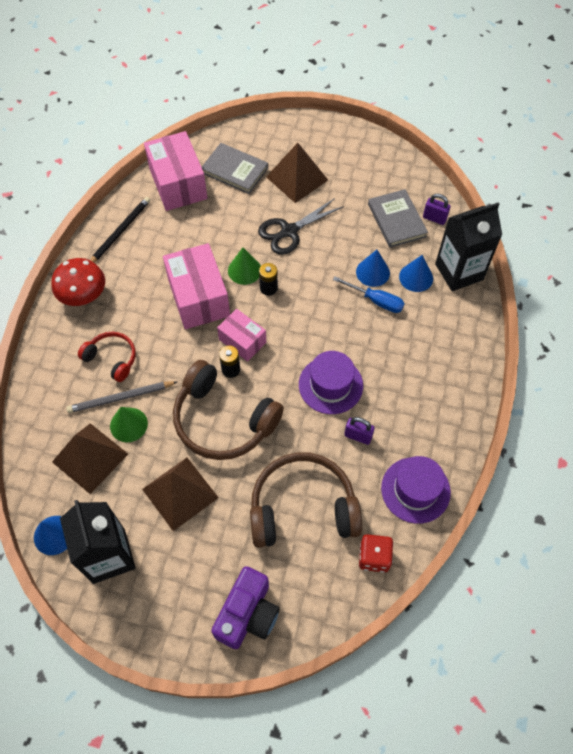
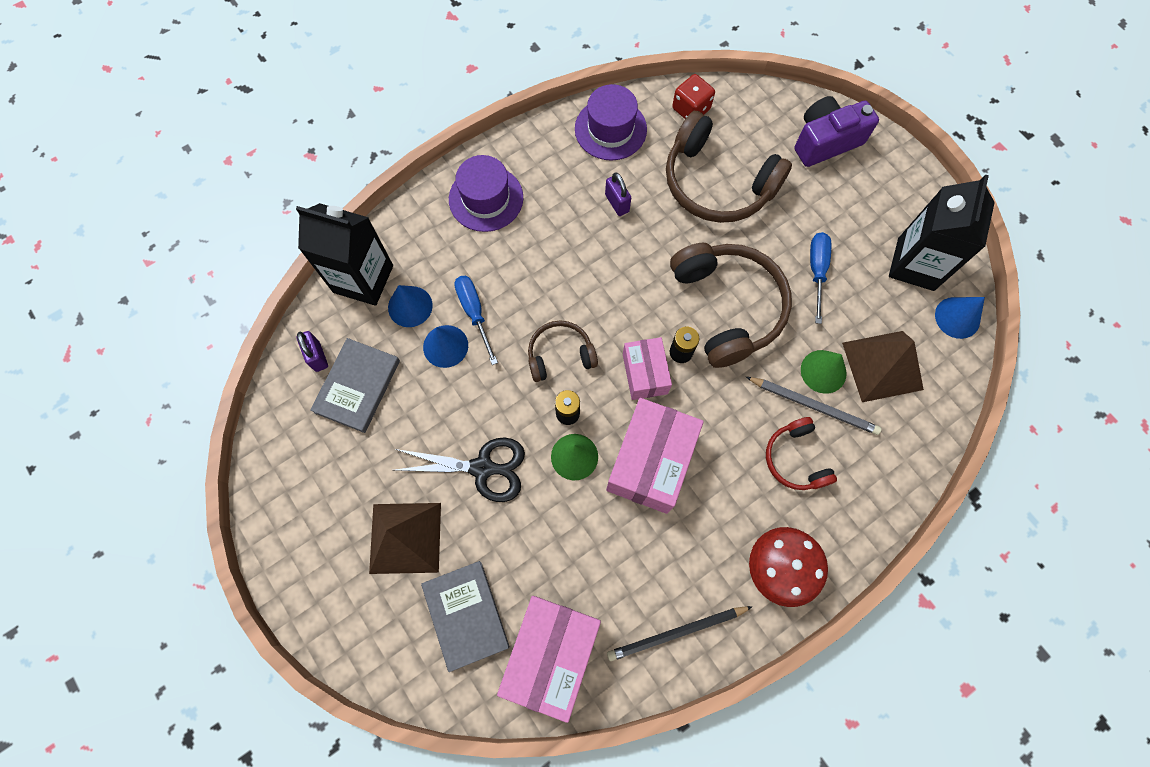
camera: 140 degrees left, 10 degrees up
(180, 493) = (816, 271): brown pyramid -> blue screwdriver
(303, 315) = (560, 355): none -> brown headphones
(330, 385) = (599, 264): purple hat -> purple hat (486, 198)

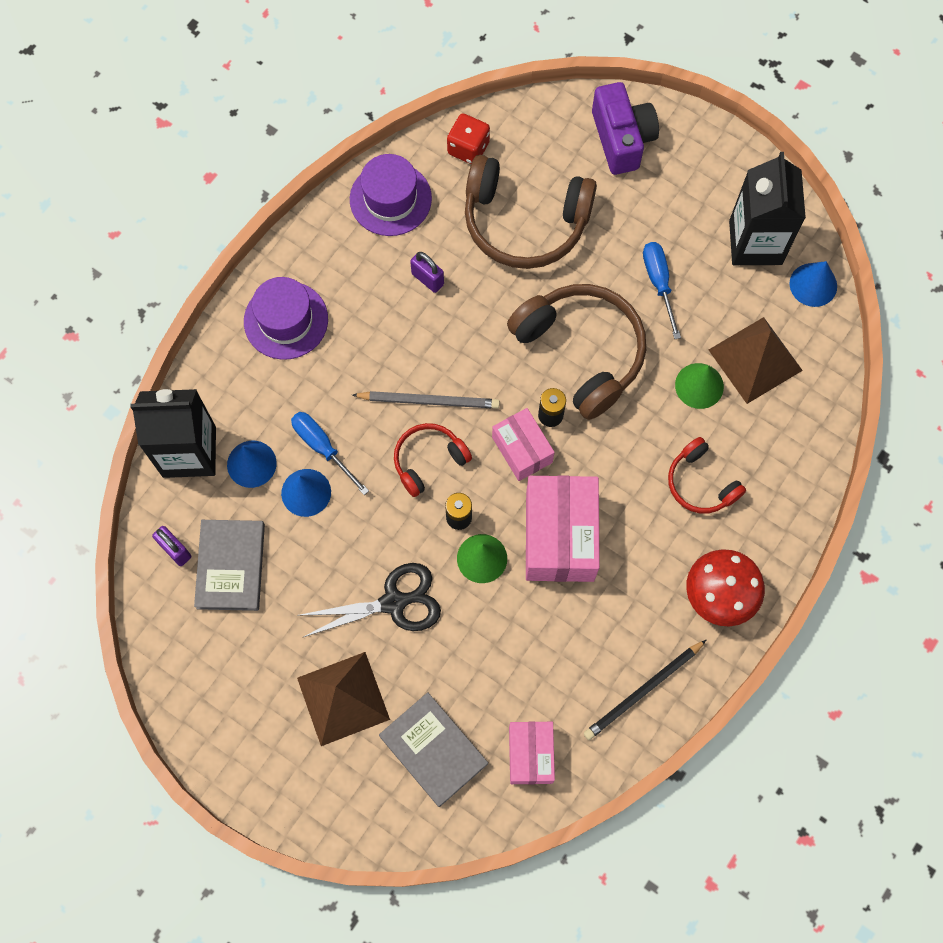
camera: 20 degrees left, 0 degrees up
(551, 653) = (530, 755): pink box -> pink box, size x0.59
(560, 355) = (428, 460): brown headphones -> red headphones
(814, 406) = (701, 424): grey pencil -> grey pencil (429, 401)
(825, 141) = (622, 139): purple camera -> purple camera turned 120 degrees clockwise

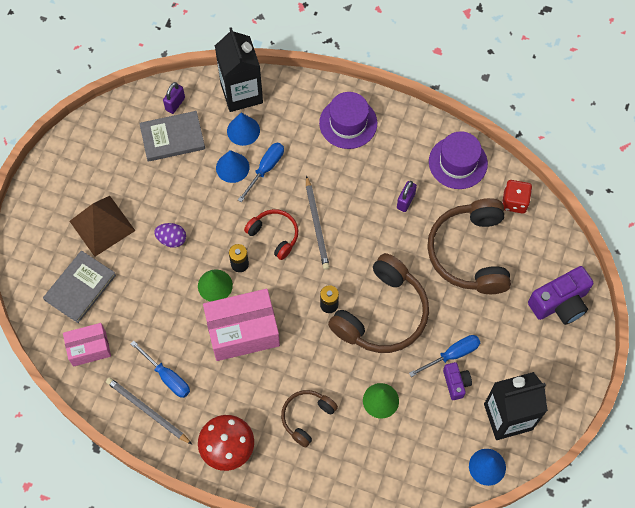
camera: 75 degrees right, 5 degrees down
(394, 602) = (172, 239): black scissors -> purple egg
(522, 450) = (298, 292): pink box -> none
(600, 653) = (167, 377): none -> blue screwdriver
(643, 691) = (147, 411): black pencil -> grey pencil
(697, 289) = (456, 383): none -> purple camera
(700, 483) = (306, 417): red headphones -> brown headphones
(755, 360) = (413, 436): brown pyramid -> none

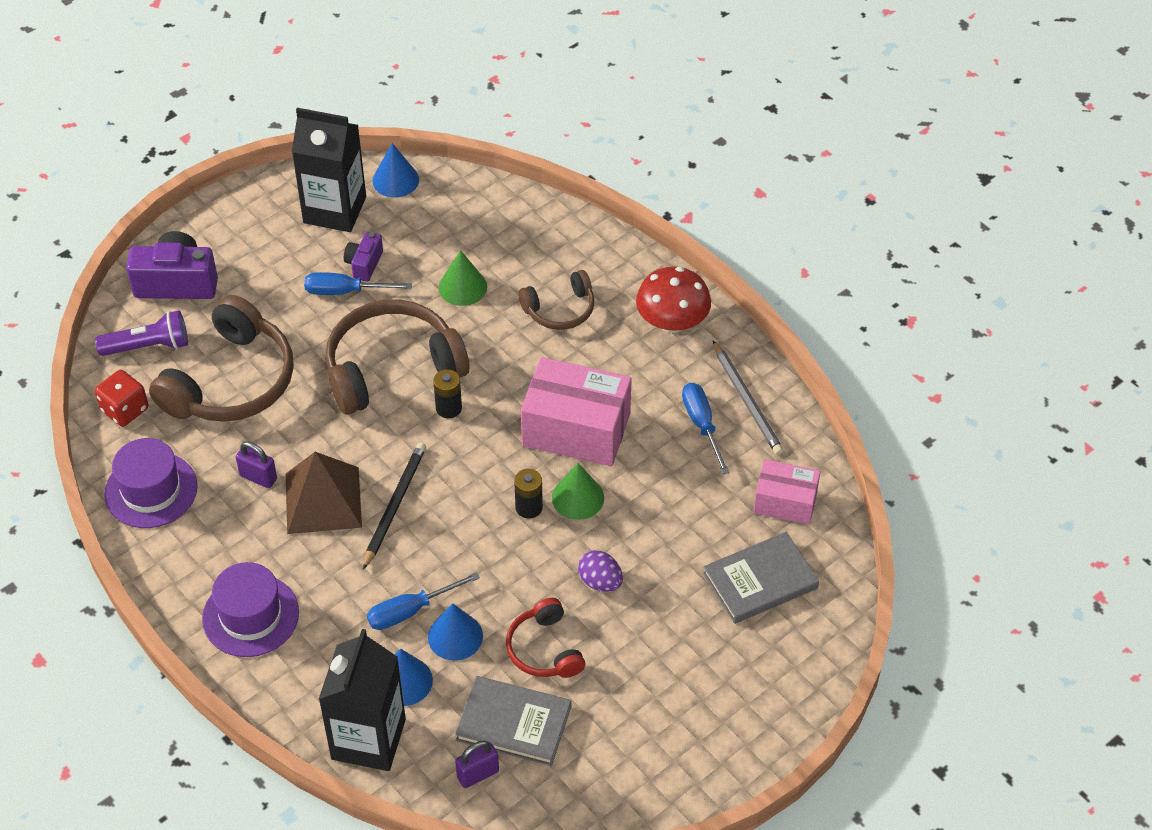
camera: 150 degrees left, 15 degrees down
(102, 226) = (687, 647): brown pyramid -> brown pyramid (323, 500)
(274, 235) = (459, 520): red headphones -> red headphones (544, 649)
(317, 225) = (394, 505): grey pencil -> black pencil
(405, 201) = (258, 477): purple padlock -> purple padlock turned 60 degrees clockwise
(537, 249) = (148, 346): none -> purple flashlight

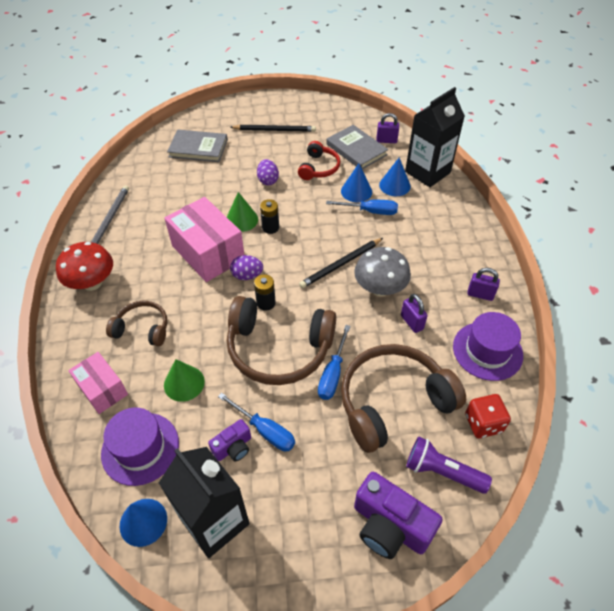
camera: 145 degrees left, 0 degrees up
(190, 560) = (480, 294): none -> purple padlock
(250, 615) = (458, 249): purple hat -> purple hat (140, 448)
(323, 500) = (380, 288): brown pyramid -> grey mushroom
(500, 427) = (247, 275): none -> purple egg
(679, 689) = (275, 130): none -> black pencil
(702, 425) = (144, 221): blue screwdriver -> blue screwdriver (333, 373)
(785, 502) = (150, 170): pink box -> pink box (102, 389)

